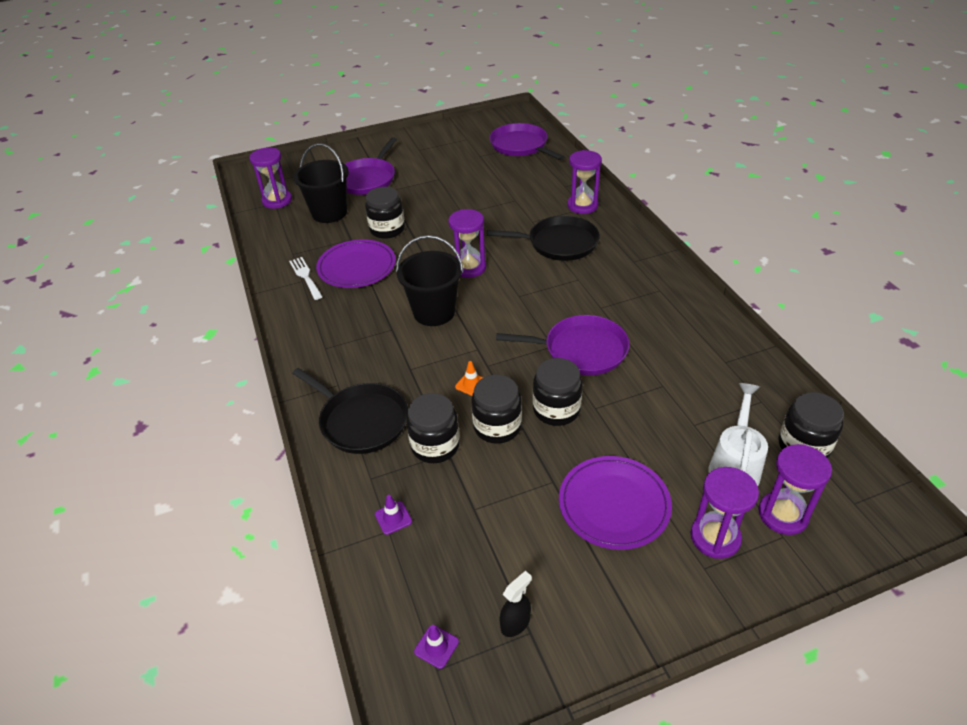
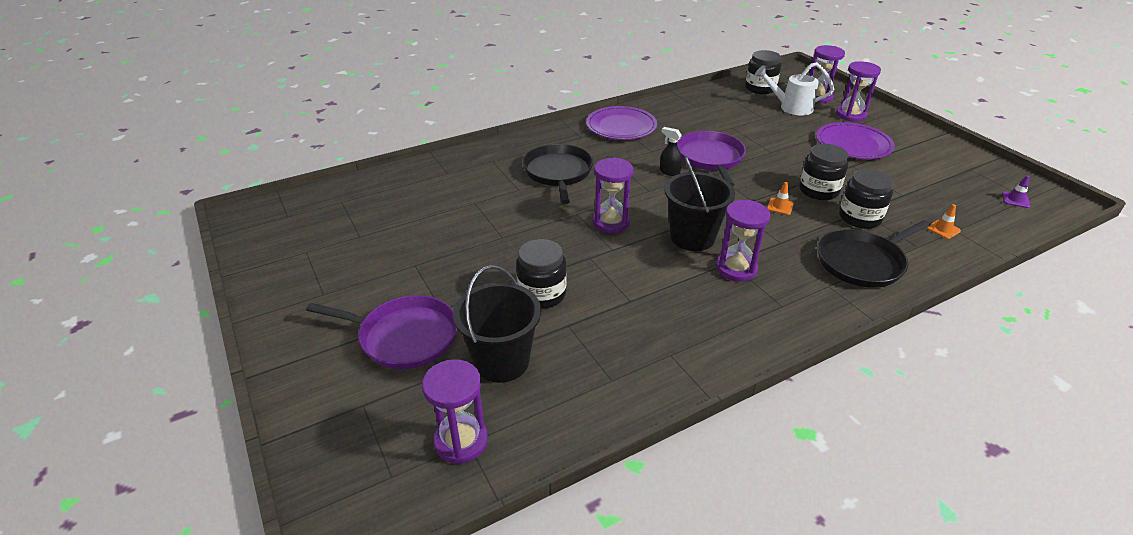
camera: 100 degrees left, 5 degrees down
(305, 276) = (661, 353): white fork -> none
(356, 267) = (628, 308): purple plate -> purple plate (621, 126)
(361, 420) = (862, 262): black pan -> black pan turned 150 degrees counterclockwise
(393, 518) = (943, 229): purple traffic cone -> orange traffic cone
(515, 623) = (970, 174): black spray bottle -> black spray bottle (669, 172)
(521, 146) = (343, 206): purple pan -> none
(556, 409) = (783, 166): black jar -> none
(582, 205) = (488, 162): purple hourglass -> purple hourglass (736, 269)

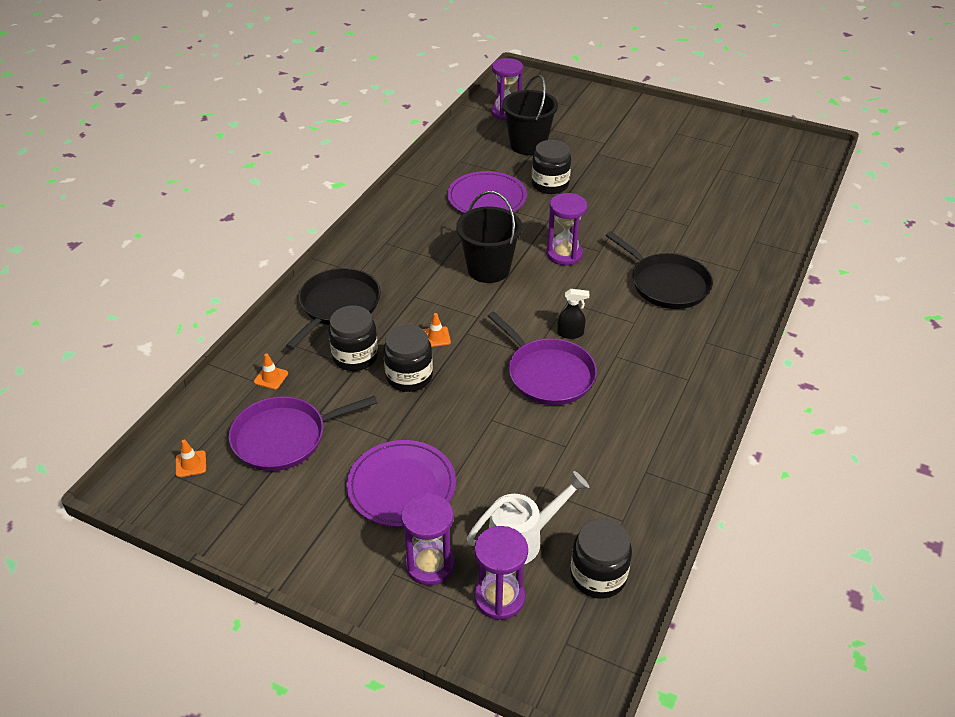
camera: 145 degrees right, 5 degrees up
(404, 336) = (596, 134): purple pan -> purple pan (284, 437)
(621, 126) = (687, 380): purple plate -> purple plate (487, 198)
(736, 269) = (435, 257): purple hourglass -> none
(1015, 200) = (191, 464): purple traffic cone -> orange traffic cone

